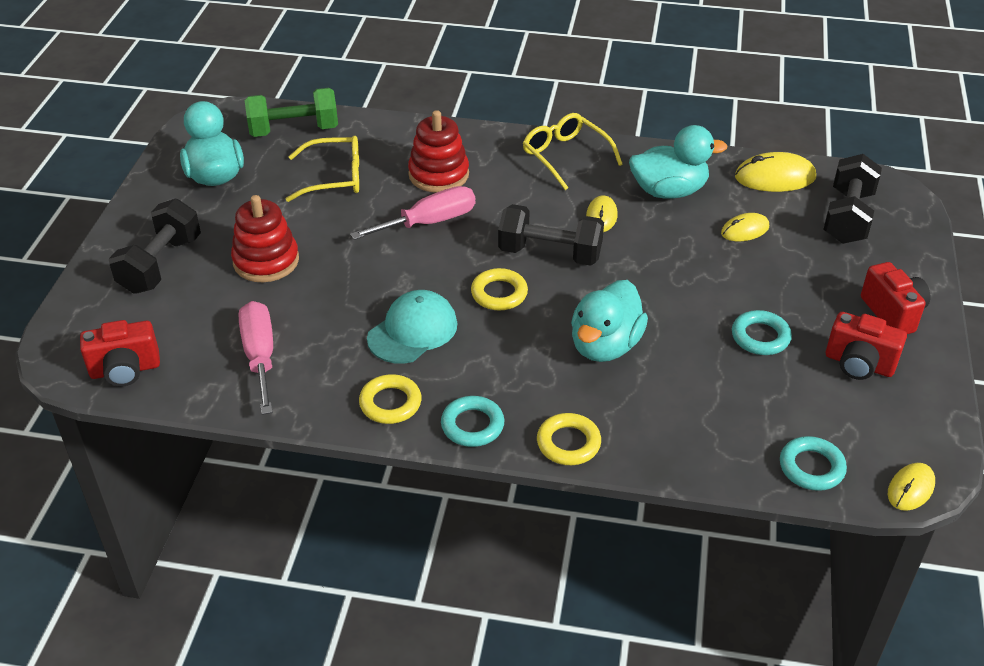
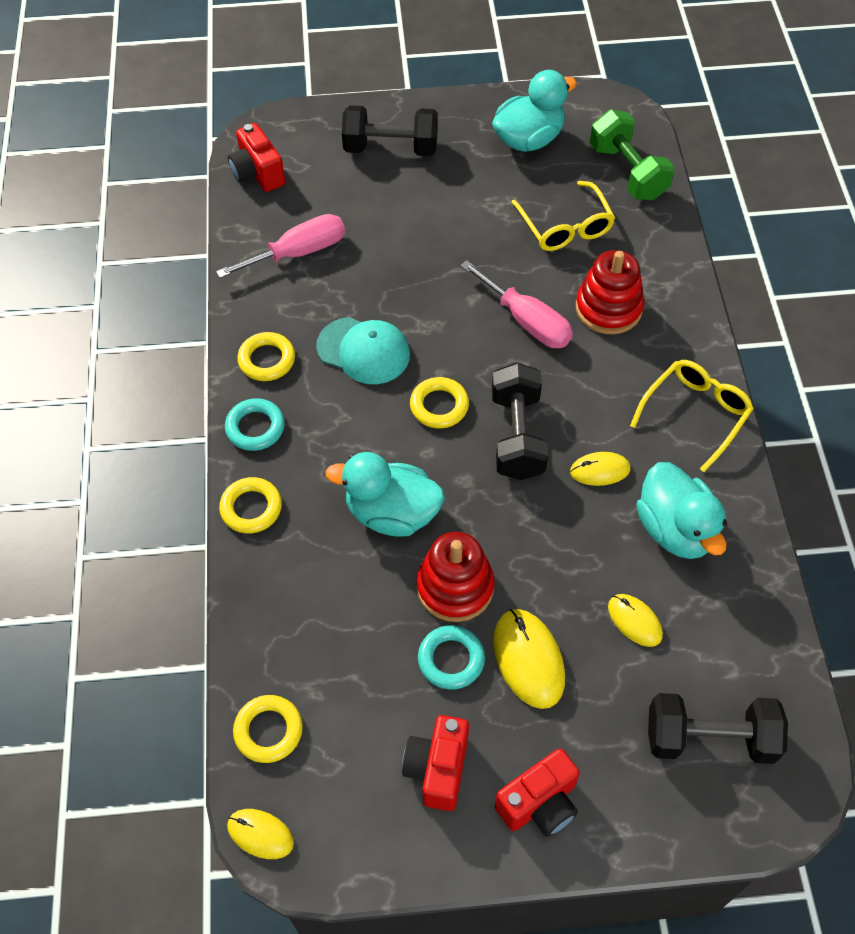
camera: 75 degrees right, 15 degrees up
(266, 261) = (422, 216): red stacking toy -> red stacking toy (455, 587)
(775, 177) = (757, 643): yellow mouse -> yellow mouse (528, 659)
(811, 467) = (268, 731): turquoise ring -> yellow ring

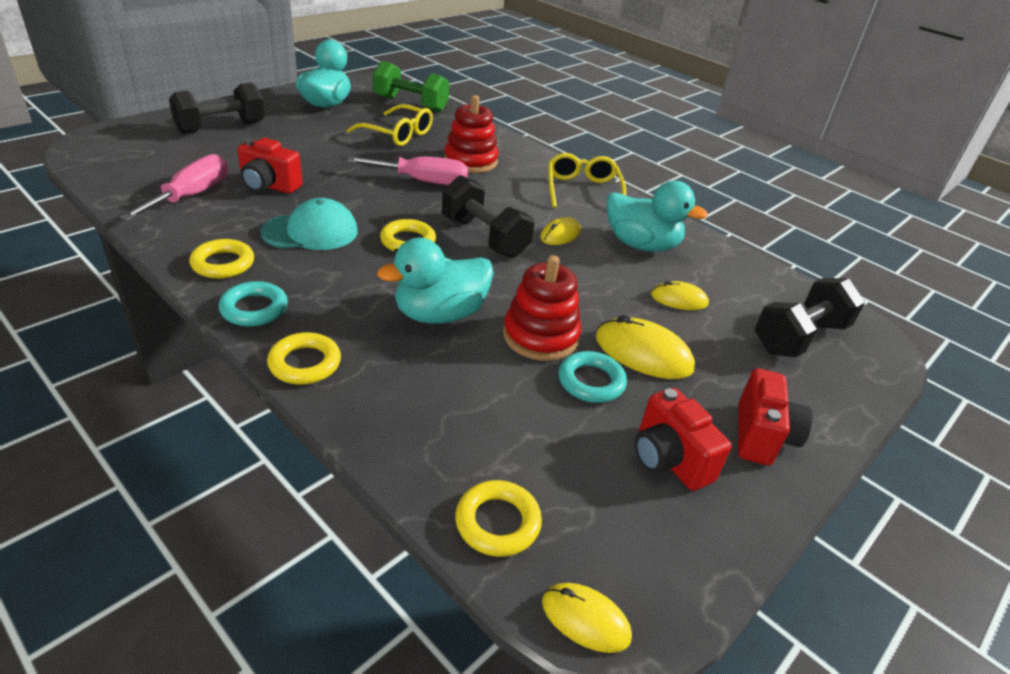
camera: 45 degrees left, 20 degrees down
(258, 173) = (106, 164): red camera -> red camera (269, 186)
(260, 834) = (585, 619): yellow mouse -> yellow mouse turned 45 degrees clockwise

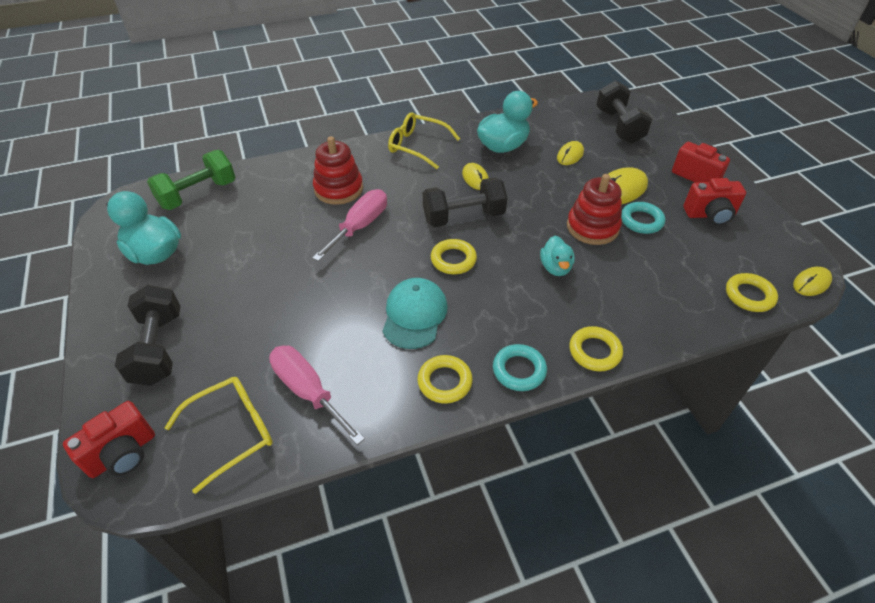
camera: 60 degrees left, 10 degrees up
(269, 186) = (317, 329): red camera -> red camera (123, 454)
(398, 134) = (259, 219): yellow glasses -> yellow glasses (232, 432)
(440, 314) = (555, 267): turquoise duck -> turquoise duck, size x0.59

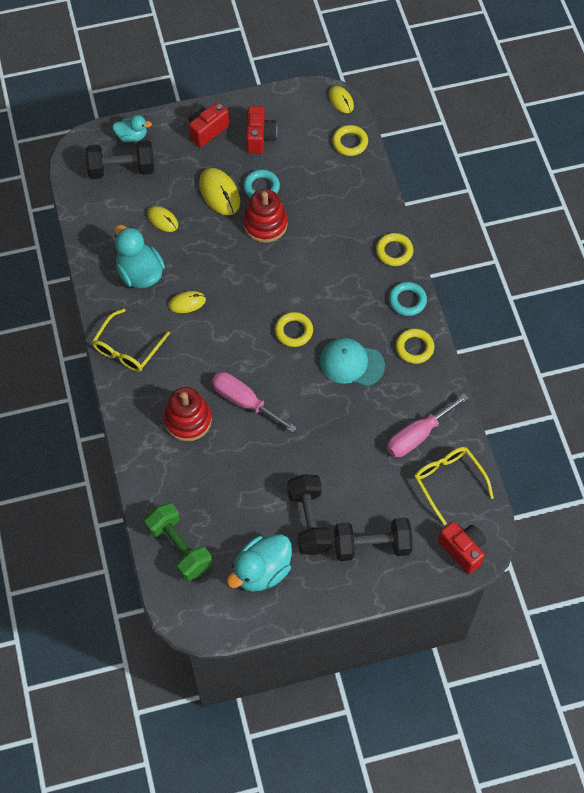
camera: 85 degrees left, 15 degrees up
(463, 217) = (241, 318): black dumbbell -> black dumbbell (309, 521)
(555, 267) = (309, 260): turquoise duck -> turquoise duck (132, 136)

